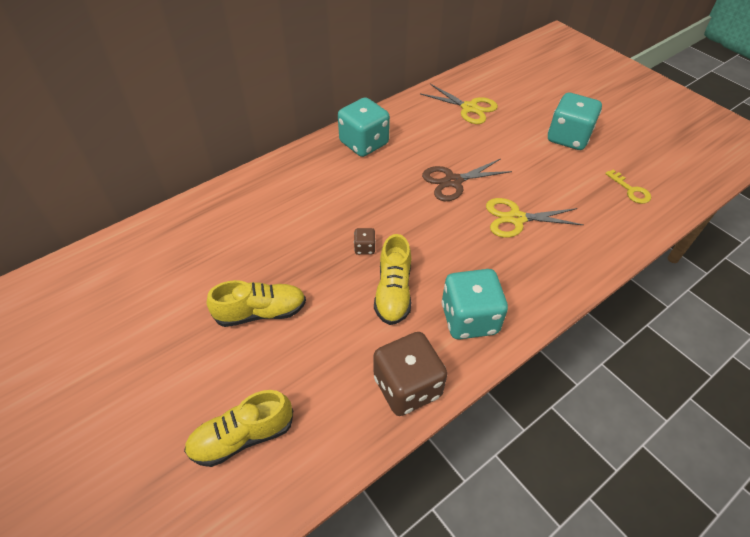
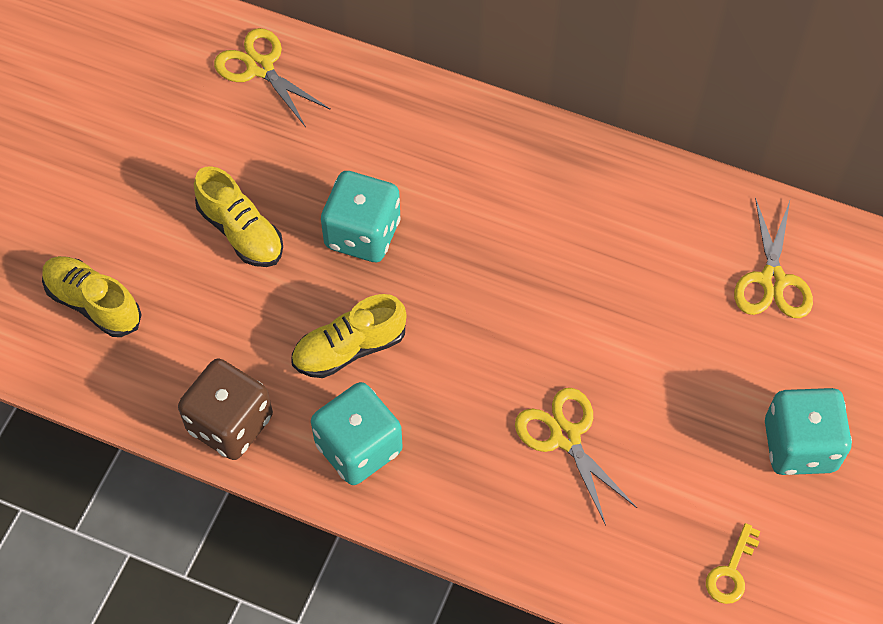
camera: 60 degrees right, 10 degrees up
(148, 247) = (260, 67): none -> yellow scissors
(364, 143) = (589, 184): turquoise dice -> turquoise dice (362, 234)
(364, 248) = (398, 284): brown dice -> none
(453, 181) = (587, 329): brown scissors -> none

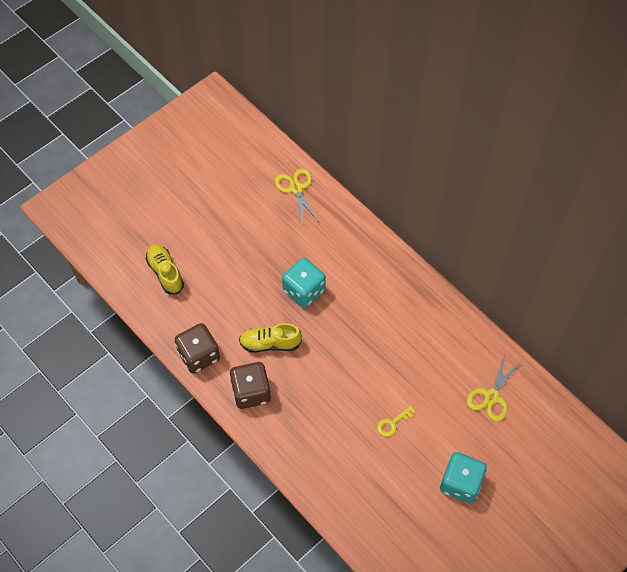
camera: 25 degrees right, 0 degrees up
(241, 232) = (248, 266): yellow shoe -> none
(358, 448) = (251, 392): turquoise dice -> brown dice
(565, 436) = (349, 429): yellow scissors -> none
(731, 571) = (394, 527): yellow key -> yellow key (392, 423)

